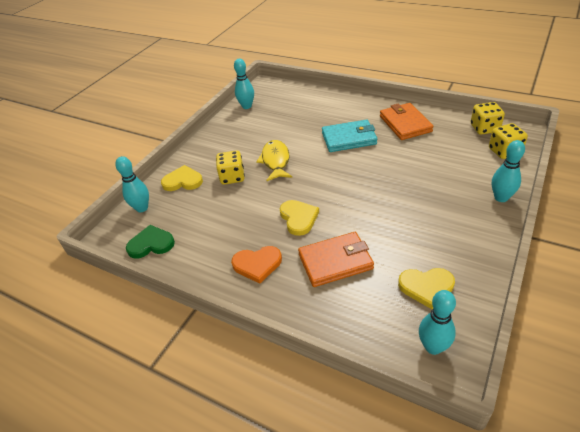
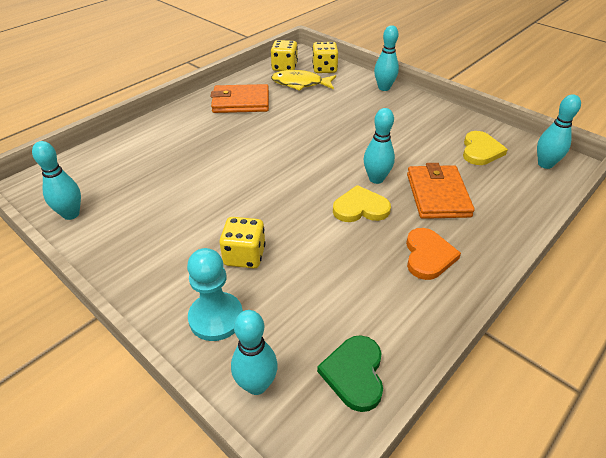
camera: 80 degrees left, 0 degrees up
(183, 181) = (216, 318): yellow heart -> turquoise pawn
(275, 161) = (237, 207): yellow fish -> yellow fish (300, 84)
(340, 220) = (376, 179): none -> turquoise bowling pin
(349, 138) = (236, 142): turquoise wallet -> none

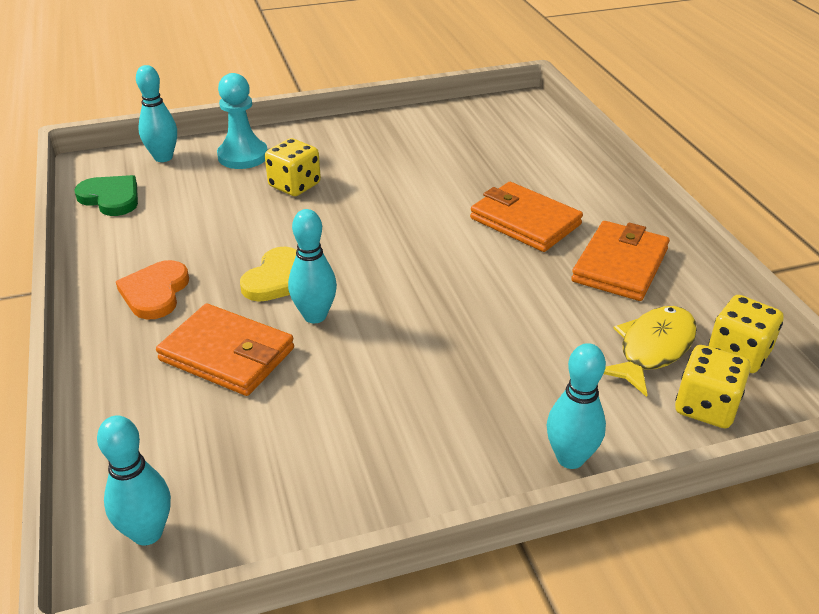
camera: 120 degrees right, 5 degrees down
(71, 214) = (453, 116): turquoise bowling pin -> none
(219, 138) = (525, 221): none -> orange wallet
(428, 256) = (155, 292): orange heart -> orange heart turned 60 degrees clockwise
(480, 151) = (263, 469): yellow heart -> none

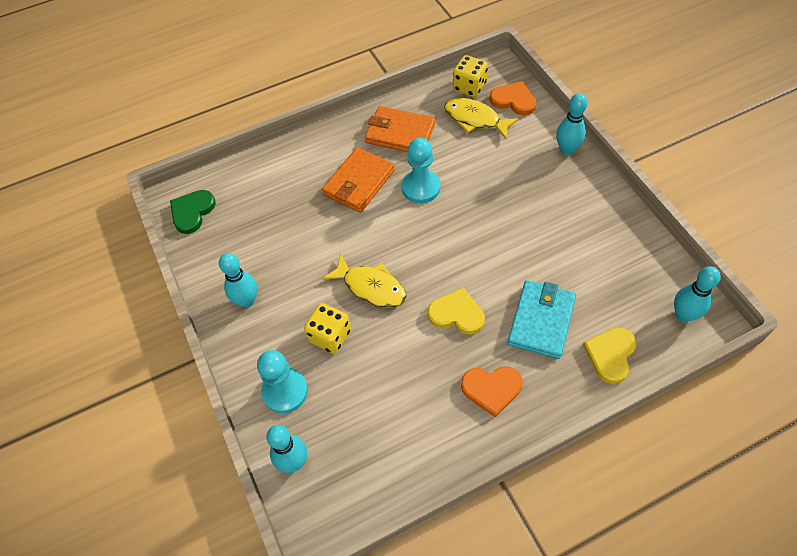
camera: 95 degrees left, 20 degrees up
(111, 198) = (370, 480): green heart -> green heart (192, 212)
(133, 416) = (610, 355): none -> yellow heart
(227, 354) = (541, 321): orange wallet -> turquoise wallet
(315, 316) = (490, 282): turquoise bowling pin -> turquoise bowling pin (247, 301)
(349, 217) = (371, 287): none -> yellow fish
(506, 273) = (421, 187): none -> turquoise pawn
(706, 407) = (513, 100): yellow dice -> orange heart

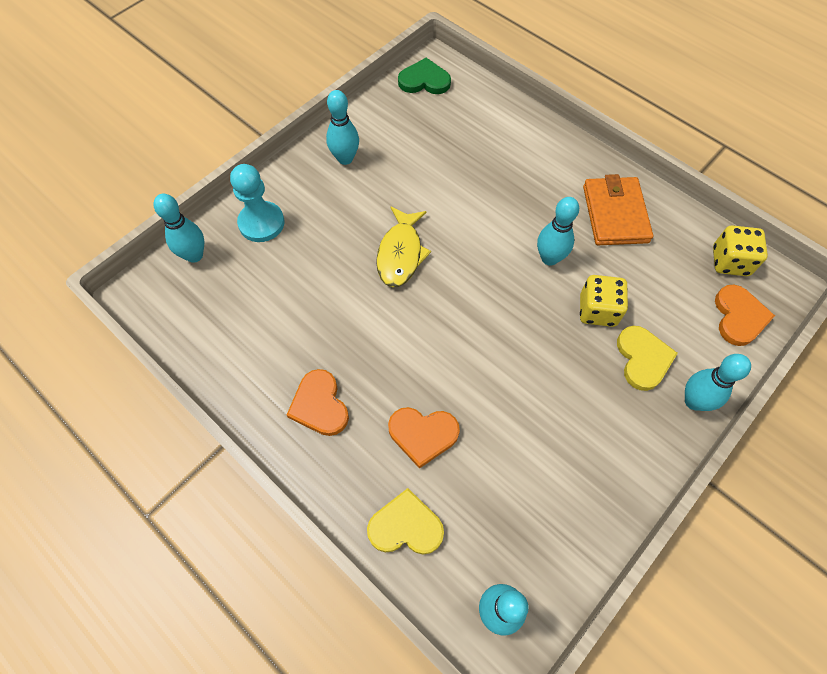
camera: 65 degrees right, 5 degrees up
(330, 336) = (331, 238): yellow dice -> yellow dice (597, 310)
(359, 182) = (526, 199): orange wallet -> none
(421, 187) = (549, 258): turquoise pawn -> turquoise bowling pin
(456, 314) = (399, 344): yellow heart -> yellow heart (643, 359)
(475, 119) = (681, 283): yellow fish -> none
(541, 321) = (423, 434): turquoise wallet -> orange heart

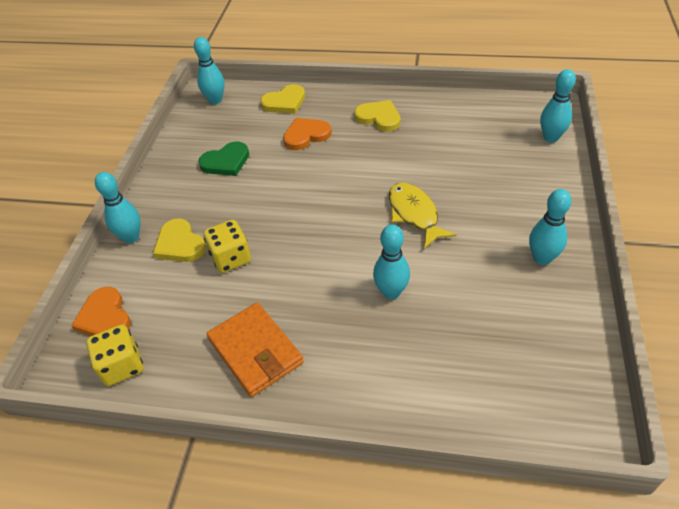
camera: 150 degrees right, 15 degrees down
(261, 223) = (537, 177): turquoise pawn -> none
(319, 405) = (379, 118): orange heart -> yellow heart
(424, 80) = (573, 394): green heart -> green heart (226, 162)
(549, 258) = (293, 276): turquoise bowling pin -> turquoise bowling pin (391, 292)

